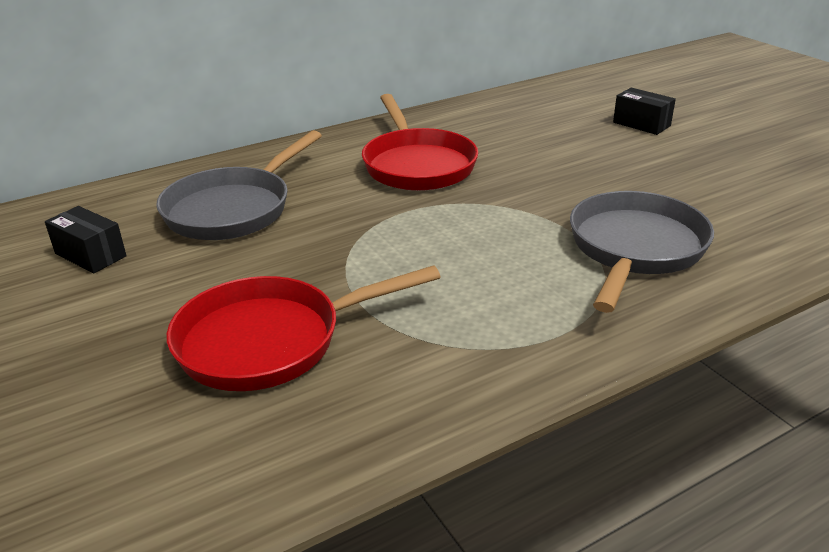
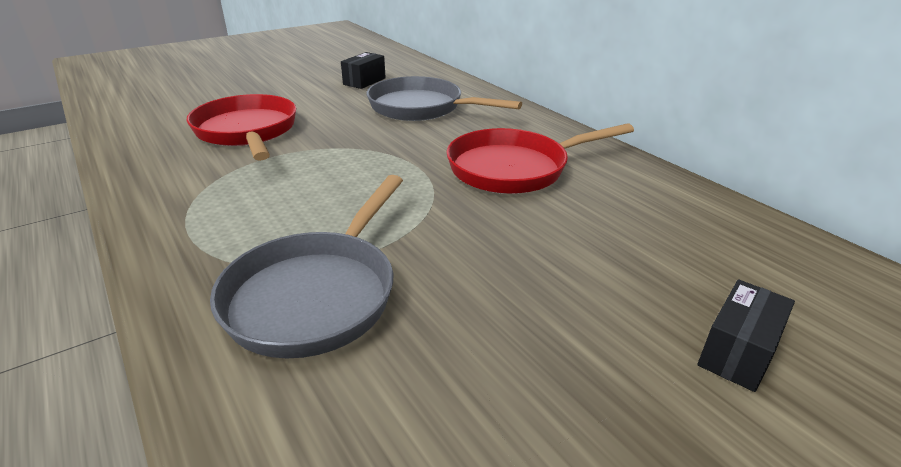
camera: 85 degrees right, 0 degrees up
(634, 249) = (317, 294): grey pan -> grey pan turned 90 degrees clockwise

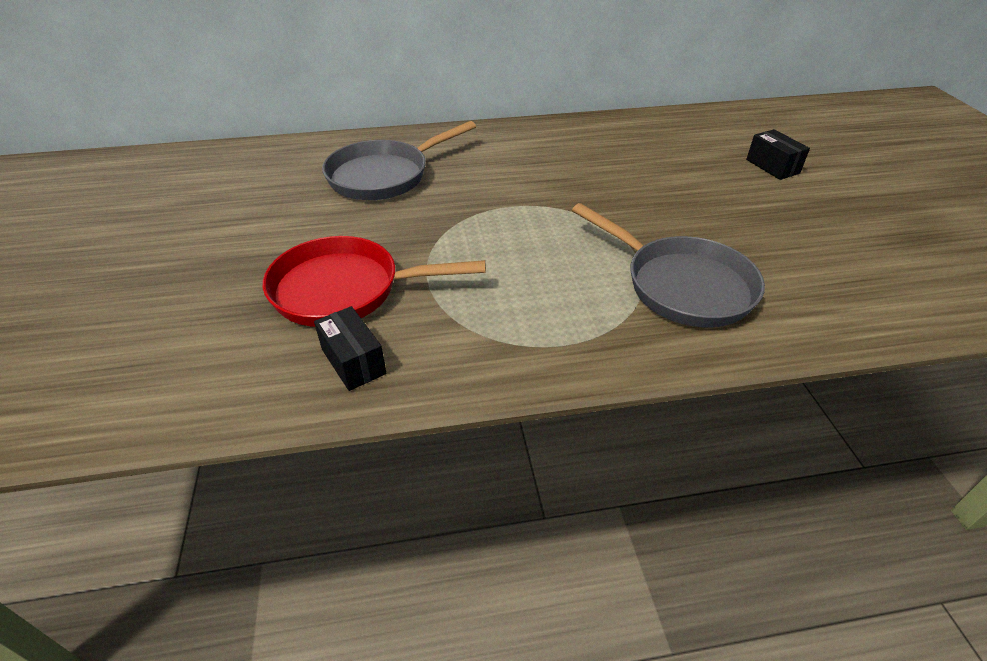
camera: 65 degrees left, 10 degrees up
(364, 81) = (268, 191): black box -> black box (353, 361)
(515, 168) = (546, 166): red pan -> none

